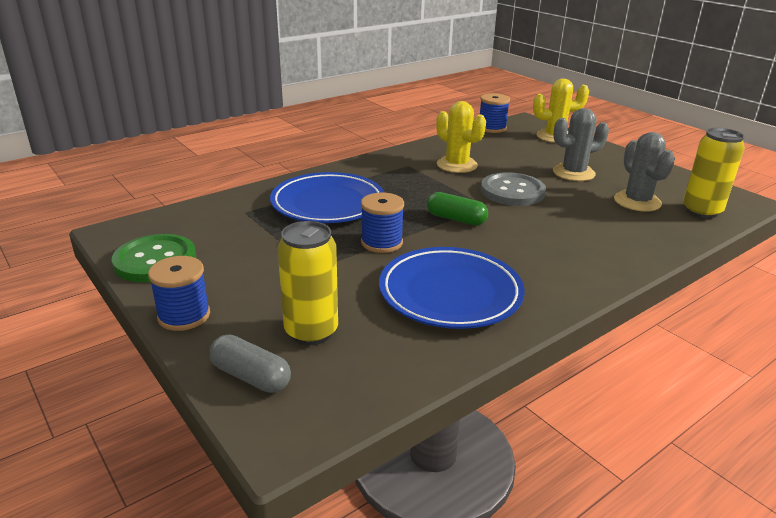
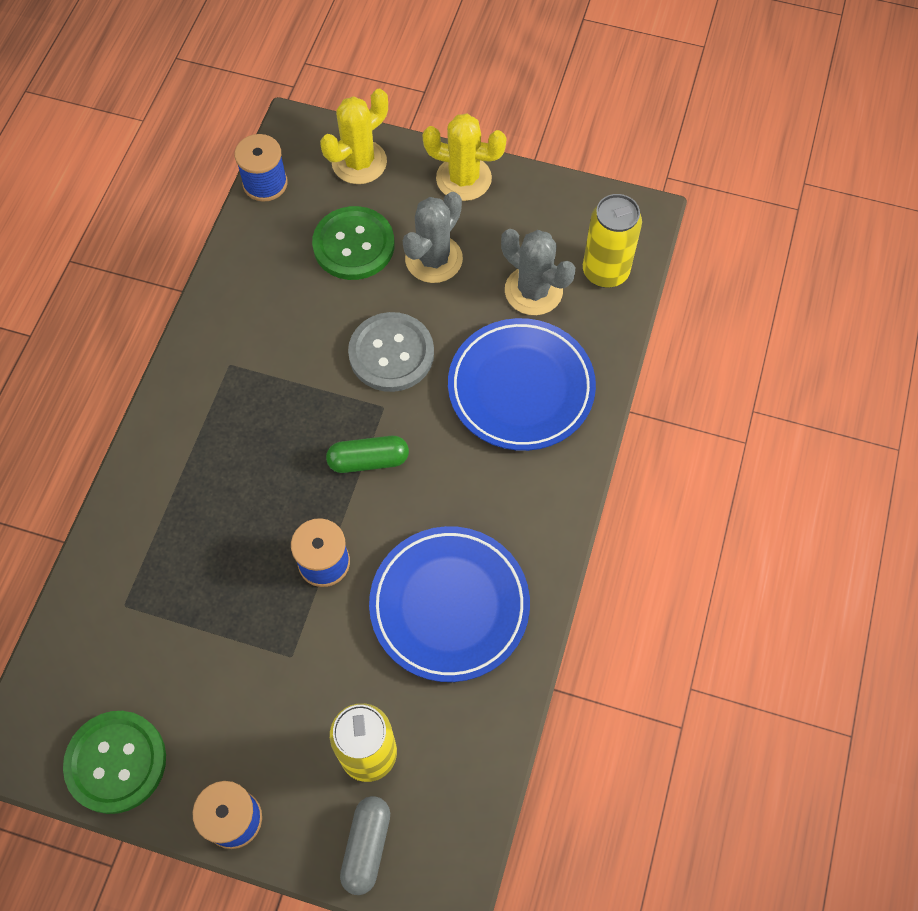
camera: 35 degrees left, 35 degrees up
(251, 376) = (366, 846): grey capsule -> grey capsule turned 75 degrees counterclockwise
(328, 204) = (205, 522): blue plate -> blue plate (521, 388)
(457, 165) = (288, 325): yellow cactus -> yellow cactus (463, 178)
(525, 155) = (353, 245): none -> green button

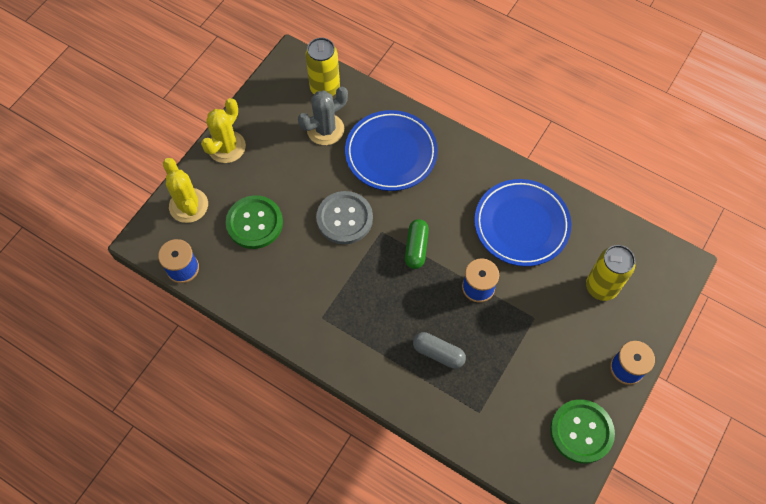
camera: 75 degrees left, 0 degrees up
(366, 846) = (653, 299): grey capsule -> grey capsule (438, 353)
(434, 259) = (282, 178): grey cactus -> none

